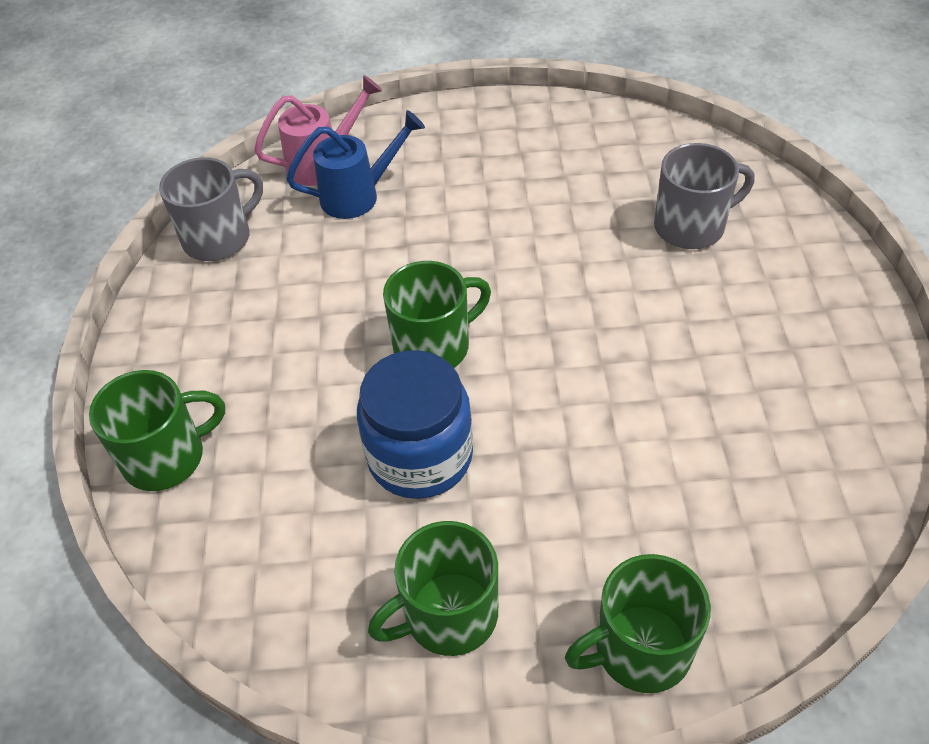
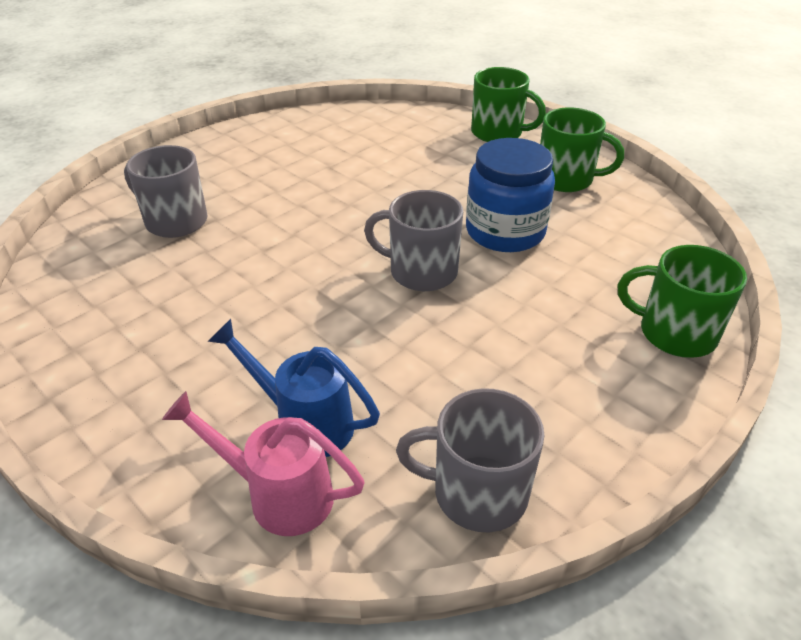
camera: 135 degrees left, 10 degrees down
(434, 346) = (421, 272): green mug -> grey mug

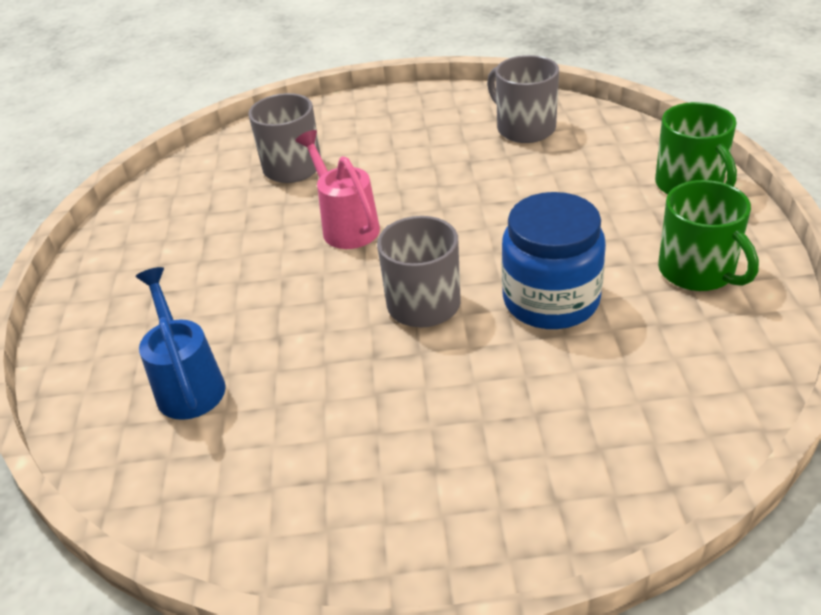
camera: 45 degrees right, 0 degrees up
(279, 495) = (115, 425): pink watering can -> pink watering can (346, 225)
(477, 493) = (230, 515): grey mug -> grey mug (524, 128)
(675, 333) = (584, 496): green mug -> none

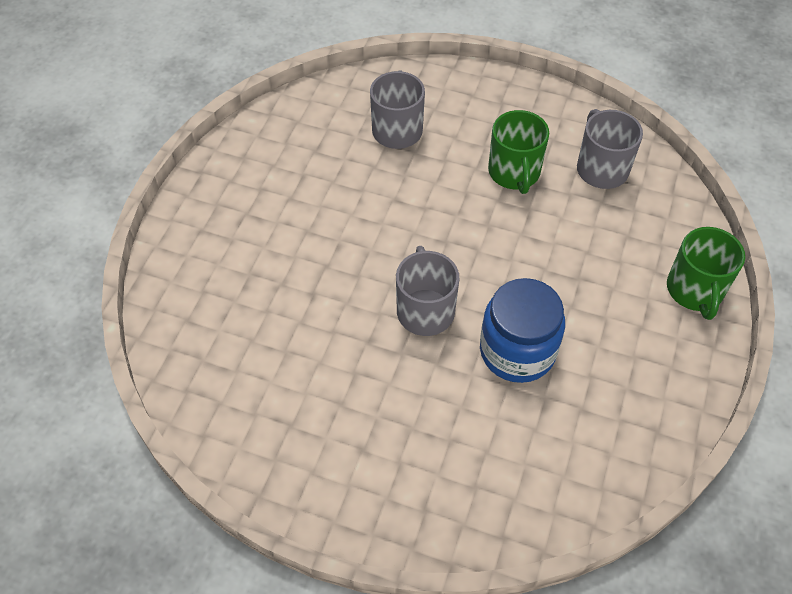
camera: 20 degrees right, 15 degrees up
(188, 384) = (238, 306): blue watering can -> none
(346, 225) = (408, 211): pink watering can -> none
(698, 271) = (642, 376): green mug -> green mug (514, 172)

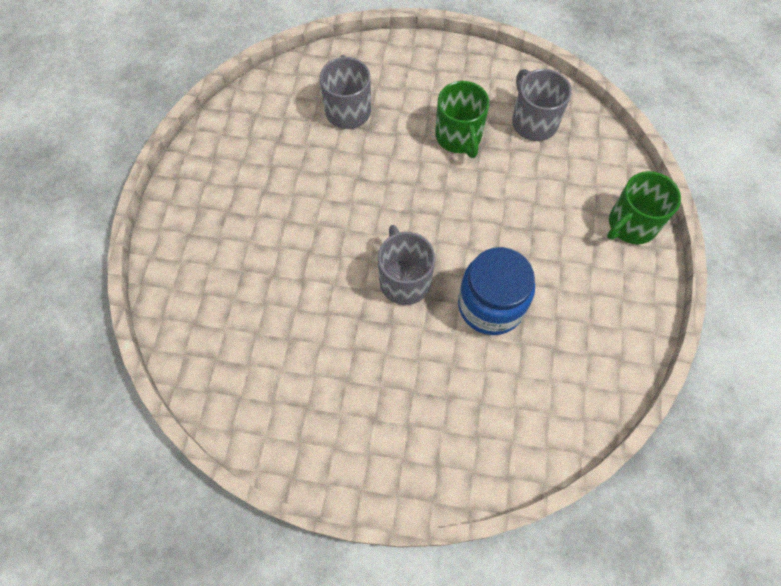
camera: 10 degrees left, 10 degrees up
(695, 290) = (631, 224): green mug -> green mug turned 60 degrees clockwise

